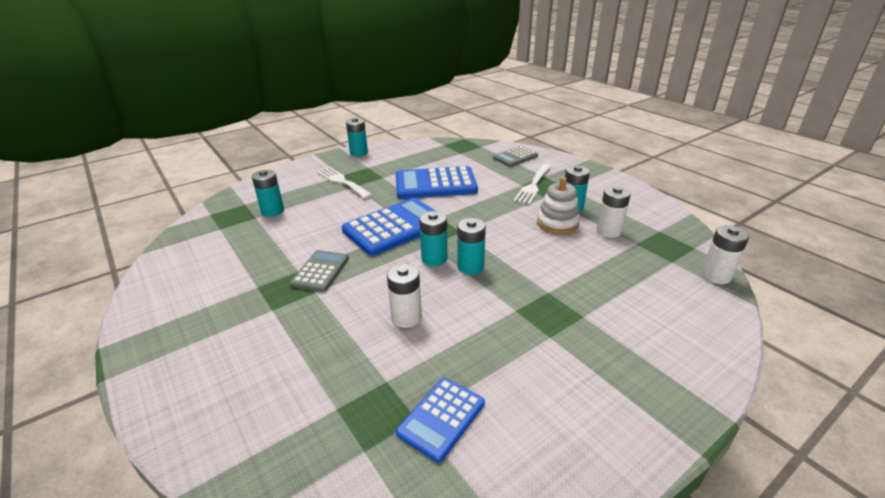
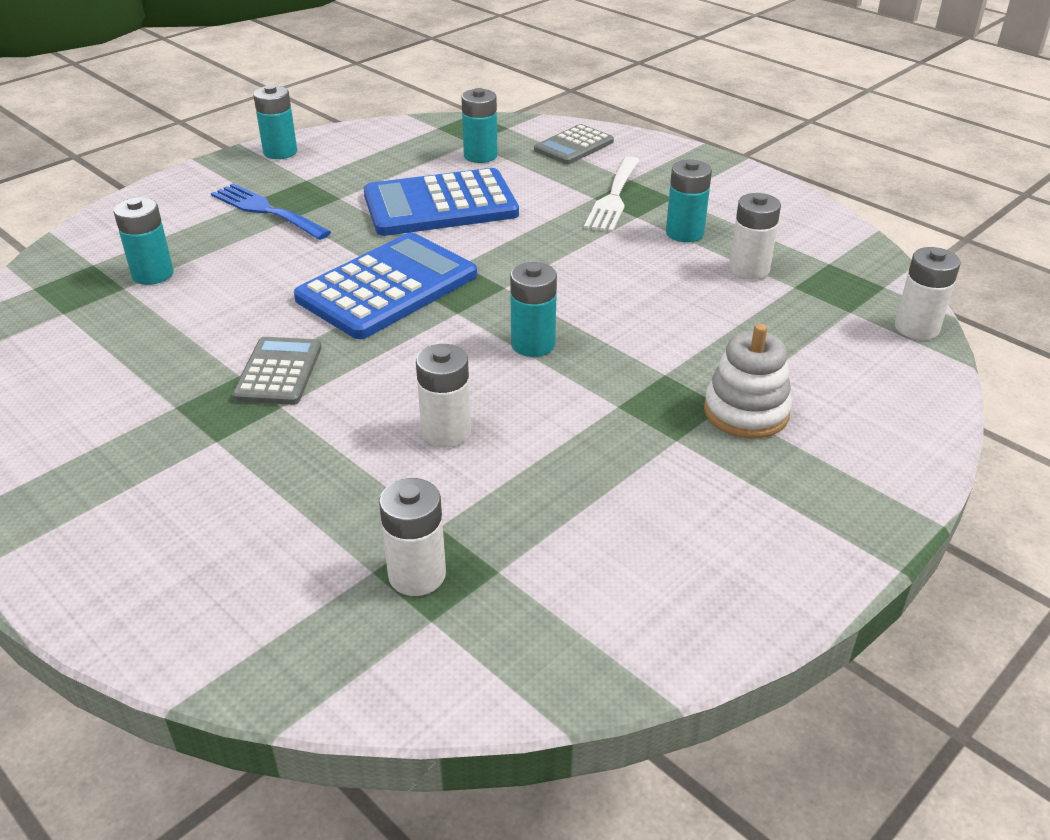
camera: 10 degrees left, 5 degrees up
(342, 182) = (266, 211): white fork -> blue fork
(363, 415) = (417, 575): none -> white battery
(434, 259) = (469, 336): turquoise battery -> turquoise battery (480, 156)
(441, 418) = (535, 566): blue calculator -> none
(557, 223) = (664, 262): white stacking toy -> white stacking toy (746, 412)

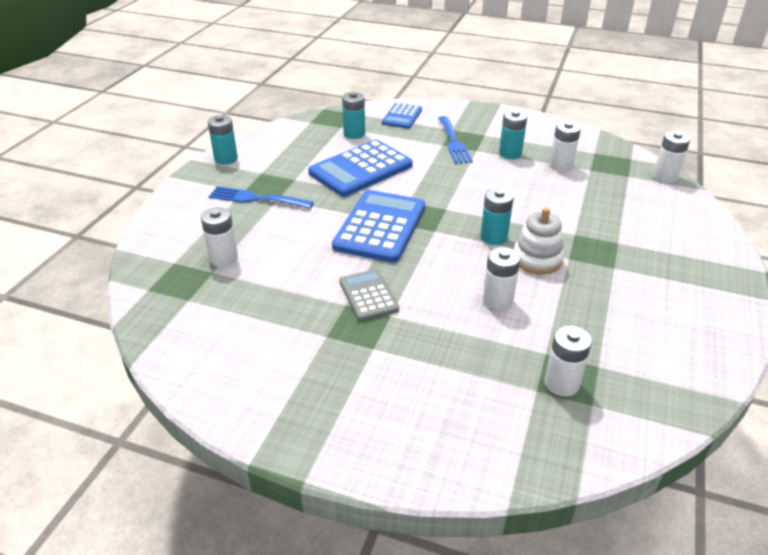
camera: 25 degrees left, 0 degrees up
(153, 274) = (223, 258): turquoise battery -> white battery
(574, 146) = (402, 116): grey calculator -> blue calculator
(614, 198) = (454, 142): white fork -> blue fork
(746, 412) = (631, 243): white stacking toy -> white stacking toy (537, 259)

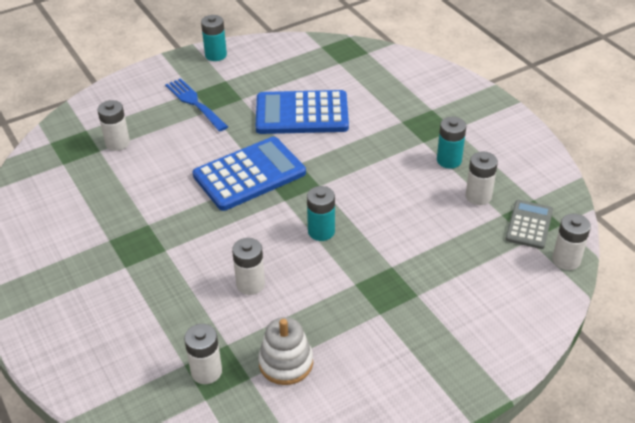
camera: 40 degrees right, 5 degrees up
(354, 134) = (341, 75): turquoise battery -> none
(368, 295) = (170, 226): grey calculator -> grey calculator (529, 225)
(402, 116) = (405, 75): blue calculator -> none
(454, 142) = (414, 124): blue fork -> none
(537, 259) = (328, 269): white stacking toy -> white stacking toy (286, 363)

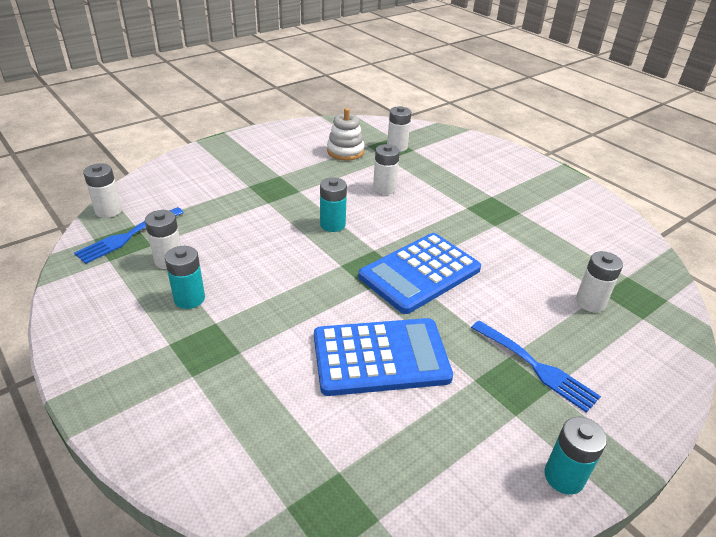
camera: 170 degrees right, 5 degrees down
(529, 225) = (127, 236): grey calculator -> blue fork

